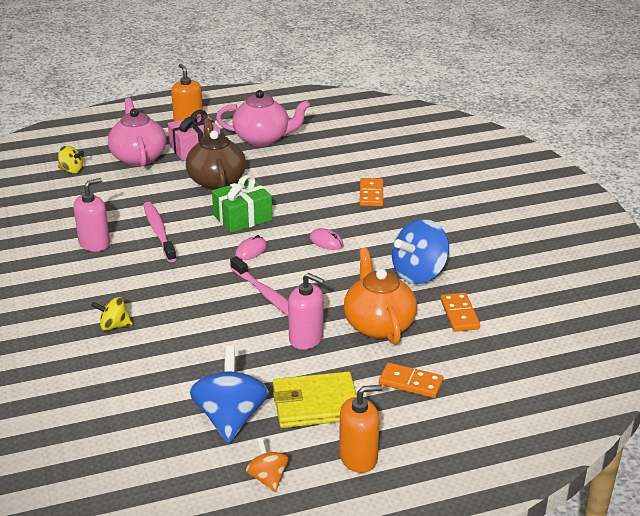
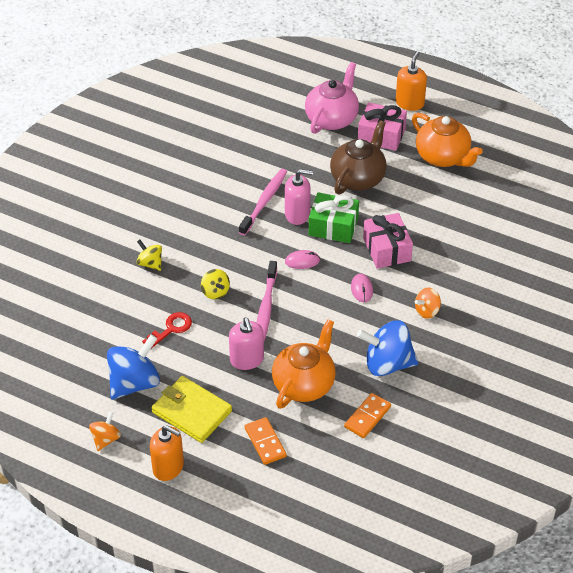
camera: 45 degrees right, 15 degrees up
(71, 170) = (274, 103): yellow spinning top -> yellow spinning top (215, 292)
(94, 243) = (214, 184): pink soap dispenser -> pink soap dispenser (297, 214)
(205, 359) = (171, 329): none -> red key
(263, 139) = (443, 157): pink teapot -> orange teapot
(306, 209) = (386, 249): none -> pink gift
(371, 194) = (451, 268): orange domino -> none
(395, 227) = (427, 311): none -> orange spinning top

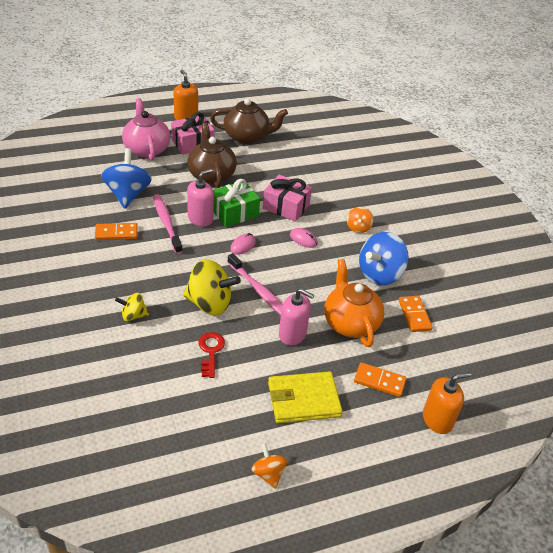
camera: 50 degrees left, 5 degrees down
(134, 383) = (234, 412): blue spinning top -> blue spinning top (127, 194)
(168, 467) = (341, 455): orange soap dispenser -> orange soap dispenser (437, 420)
(215, 186) = (116, 233): none -> orange domino
(215, 292) = (209, 303): yellow spinning top -> yellow spinning top, size x1.88
(443, 157) = (247, 137): orange teapot -> brown teapot

